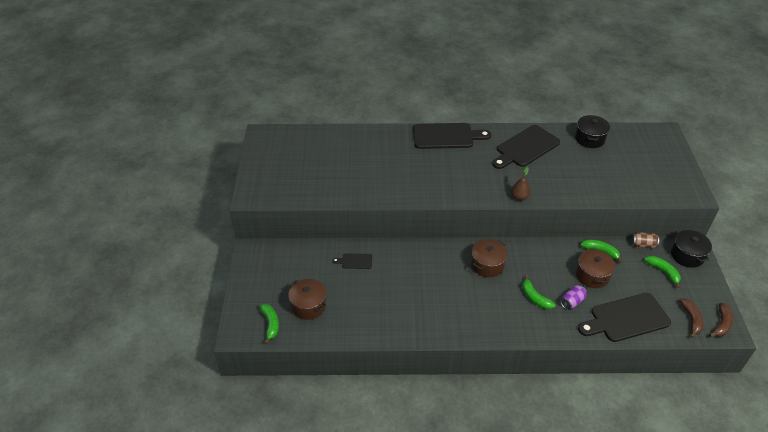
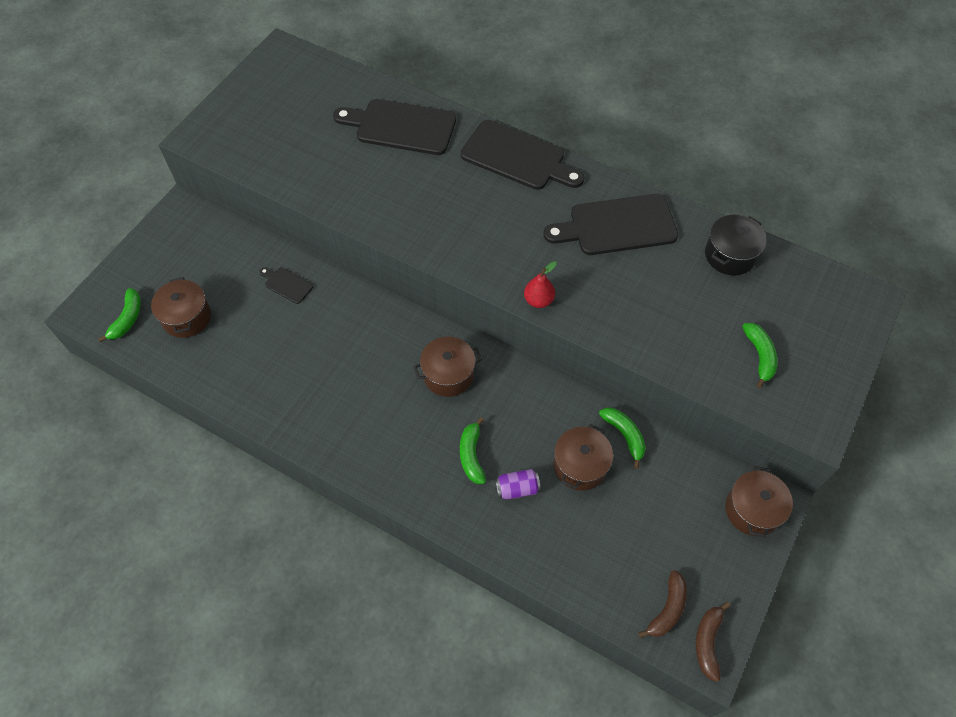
camera: 30 degrees right, 15 degrees up
(519, 197) = (538, 300): brown pear -> red pear
(626, 318) = (572, 554): black cutting board -> black cutting board (401, 127)
(642, 245) = (697, 458): brown can -> none
(663, 272) = (691, 515): green banana -> green banana (759, 356)
(687, 255) = (752, 510): black pot -> brown pot
(721, 324) = (708, 642): brown banana -> brown banana turned 135 degrees clockwise

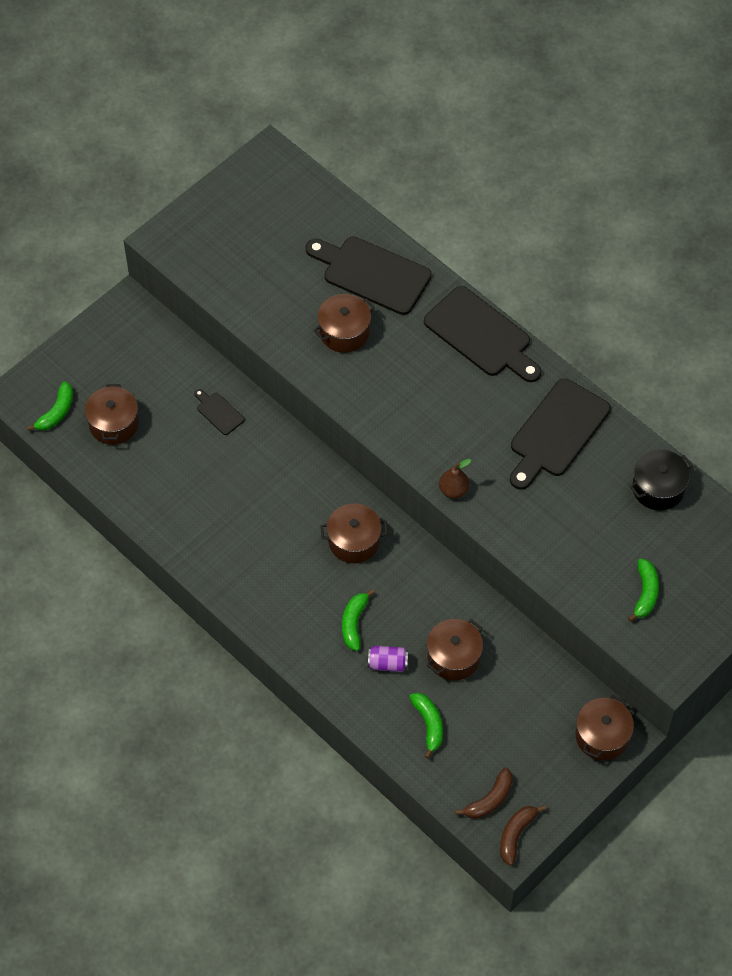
camera: 15 degrees right, 0 degrees up
(389, 181) = (344, 332): none -> brown pot
(538, 300) = (453, 490): red pear -> brown pear
(617, 226) = (557, 432): black cutting board -> black cutting board turned 60 degrees counterclockwise
(624, 436) = (506, 640): green banana -> green banana (429, 725)

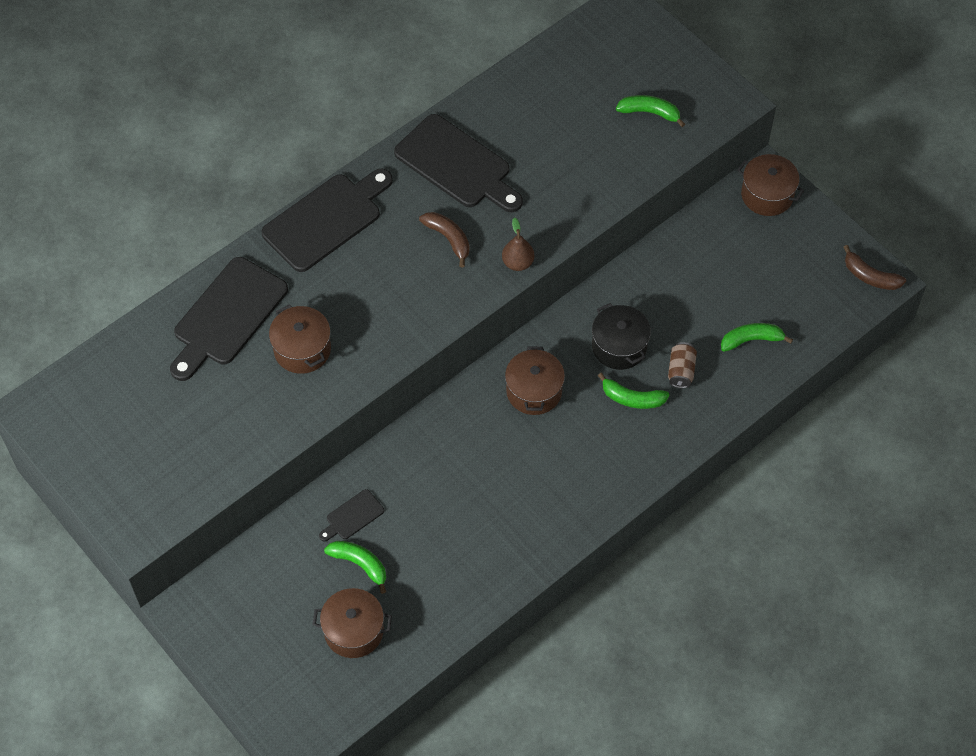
camera: 85 degrees left, 0 degrees up
(56, 412) = (329, 696): green banana -> green banana (360, 564)
(387, 663) = (681, 371): purple can -> brown can
(453, 657) = (676, 311): brown pot -> none
(489, 799) = (833, 295): brown banana -> brown banana (448, 239)
(658, 488) = (532, 88): black pot -> black pot (619, 346)

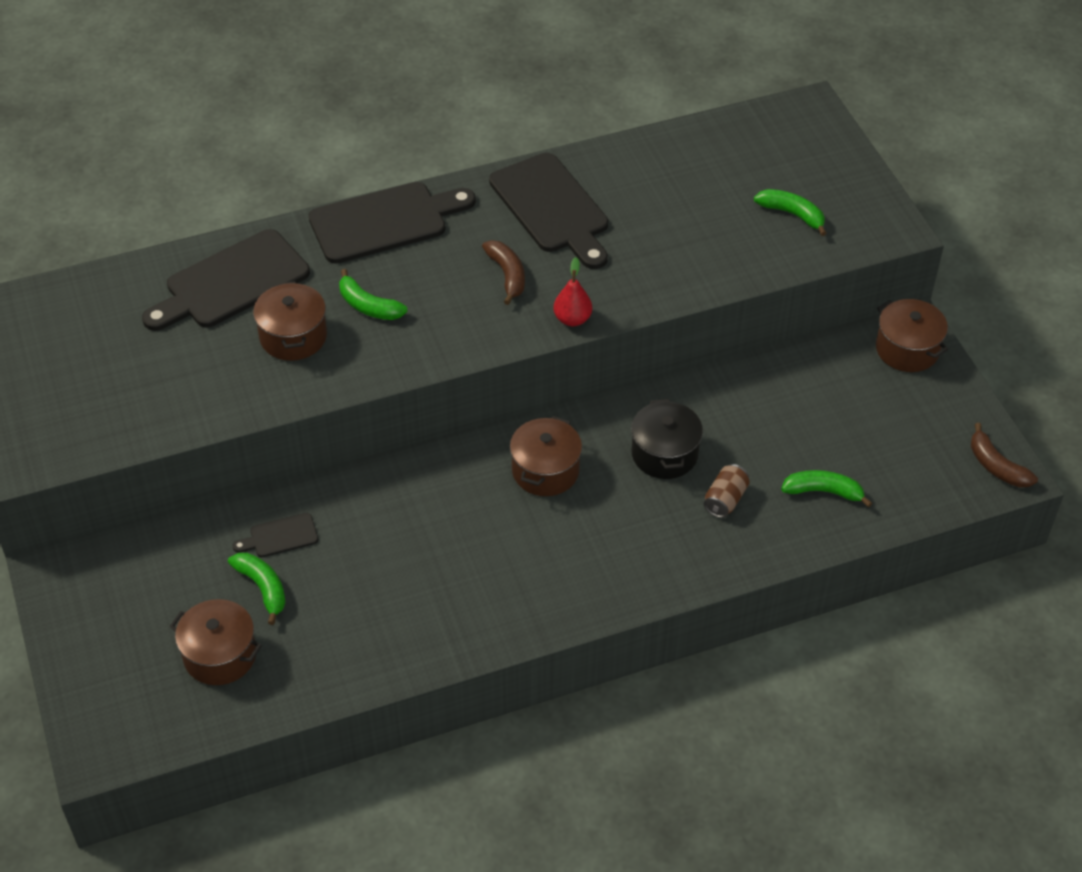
camera: 20 degrees right, 10 degrees down
(518, 263) = (572, 319): brown pear -> red pear
(632, 398) = (655, 511): green banana -> green banana (368, 306)

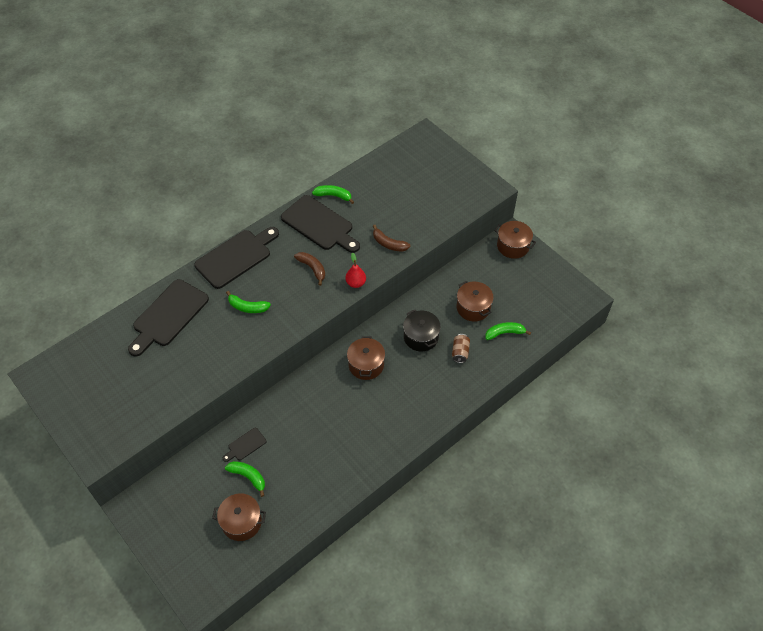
camera: 20 degrees left, 5 degrees up
(293, 336) = (215, 336): brown pot -> brown pot (473, 308)
(792, 214) = (440, 194): green banana -> green banana (333, 196)
(996, 466) = (578, 294): brown banana -> brown banana (388, 244)

